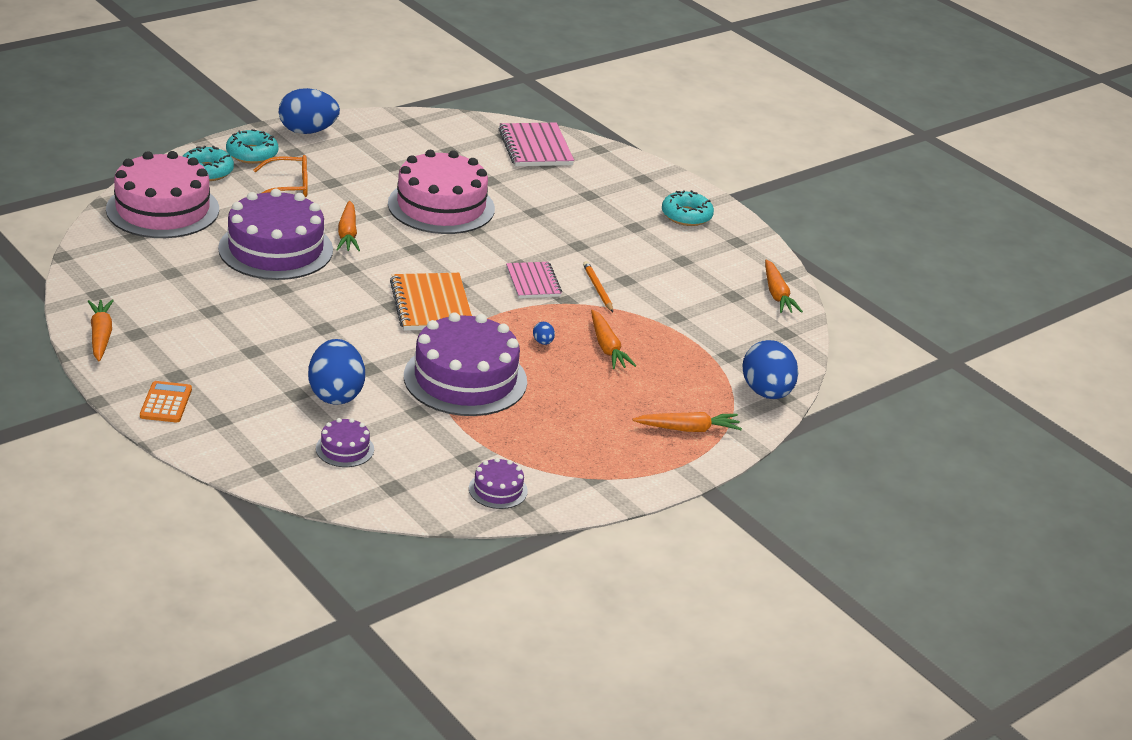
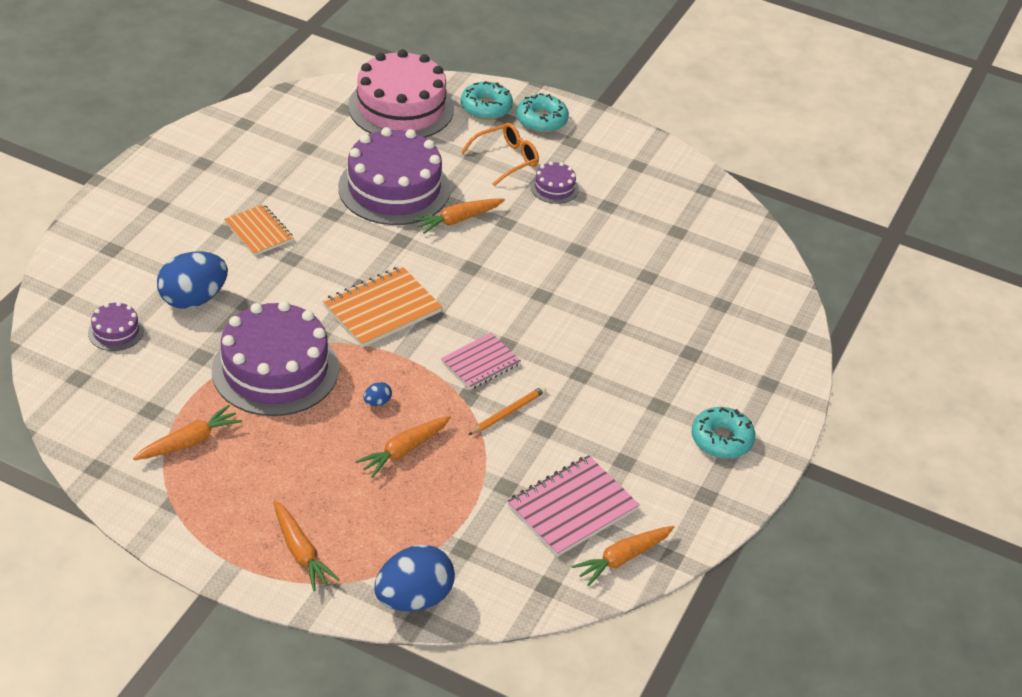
camera: 65 degrees right, 10 degrees up
(101, 336) = (185, 147): orange carrot -> orange carrot (189, 442)
(166, 403) = (116, 213): orange calculator -> none
(271, 333) = (259, 232): none -> orange notebook
(289, 186) = (506, 159): orange glasses -> orange glasses turned 90 degrees counterclockwise
(308, 131) = (616, 136): blue egg -> none
(441, 206) = (564, 260): pink cake -> none
(498, 490) = (113, 444): purple cake -> purple cake (554, 188)
(535, 147) = (747, 286): pink notebook -> pink notebook (572, 508)

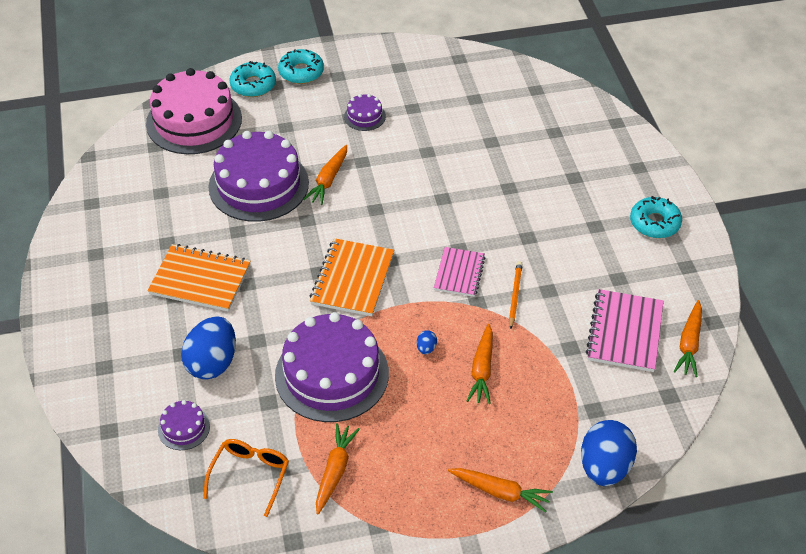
camera: 35 degrees left, 5 degrees up
(259, 232) = (200, 280): orange notebook -> orange notebook, size x1.53
(506, 159) = (310, 115): orange glasses -> orange glasses (250, 475)

